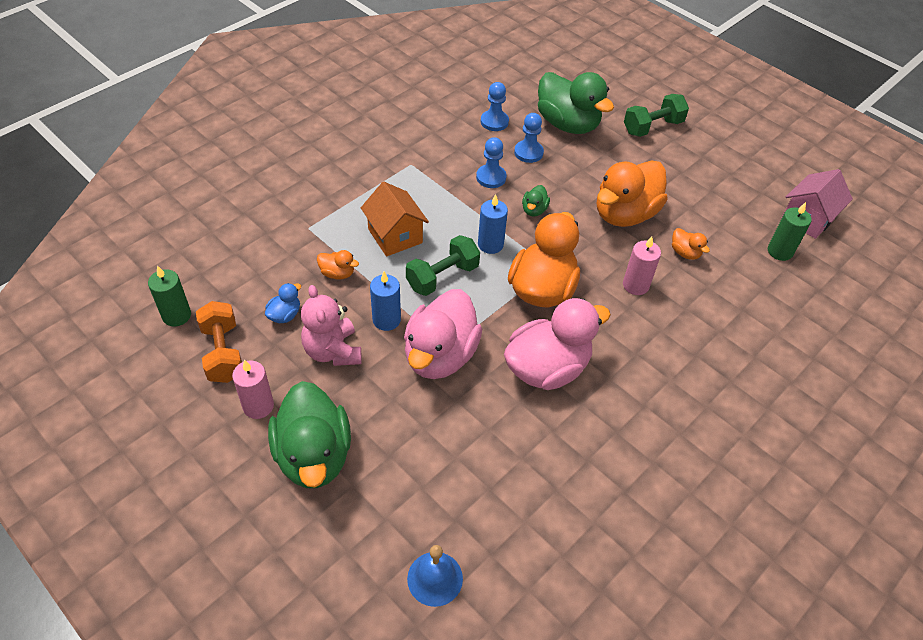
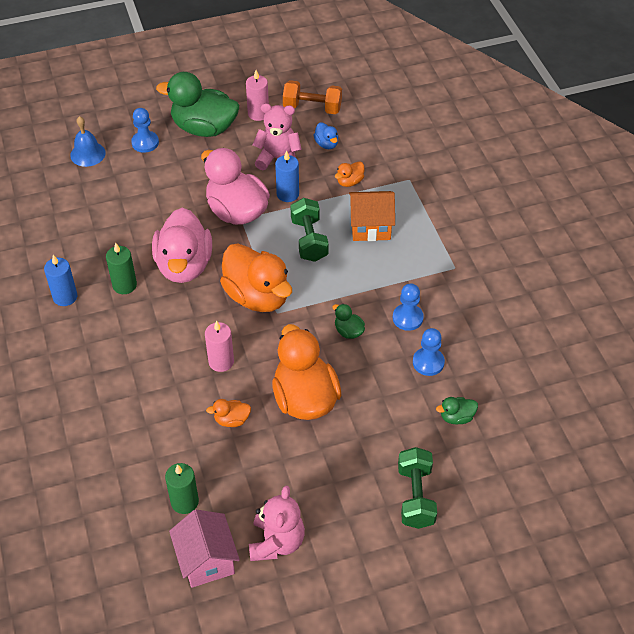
camera: 120 degrees right, 0 degrees up
(176, 315) = (359, 94): green candle -> green candle (124, 285)
(490, 244) = (325, 283): blue candle -> blue candle (65, 297)
(494, 122) = (488, 355): blue pawn -> blue pawn (145, 143)
(567, 124) = (456, 417): green duck -> green duck, size x0.43
(756, 186) = (276, 542): none -> pink teddy bear

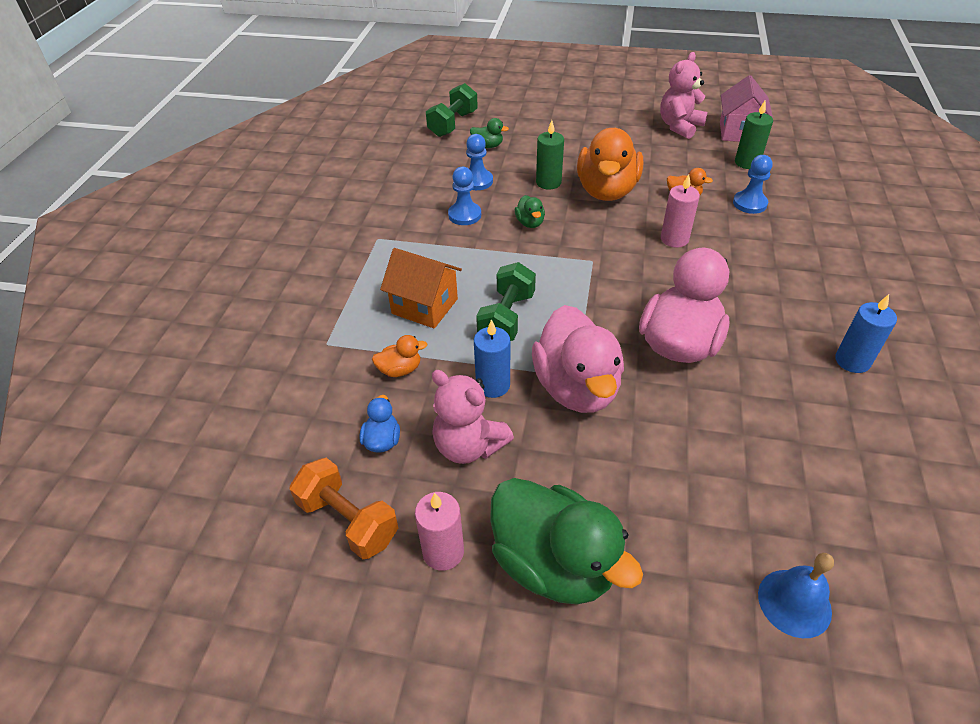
camera: 150 degrees left, 5 degrees down
(124, 285) = (766, 348): green candle -> green candle (548, 182)
(145, 143) = (675, 579): blue pawn -> blue pawn (749, 203)
(257, 296) = (605, 282): orange duck -> none
(415, 496) = (558, 119): green dumbbell -> green dumbbell (453, 124)

